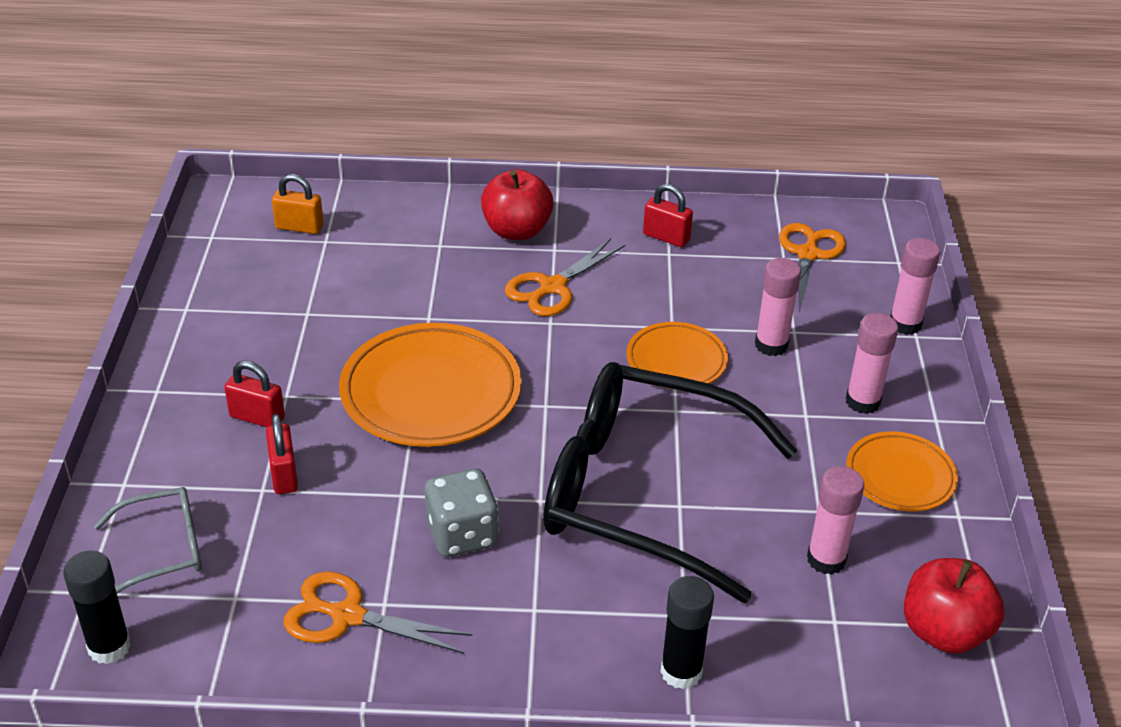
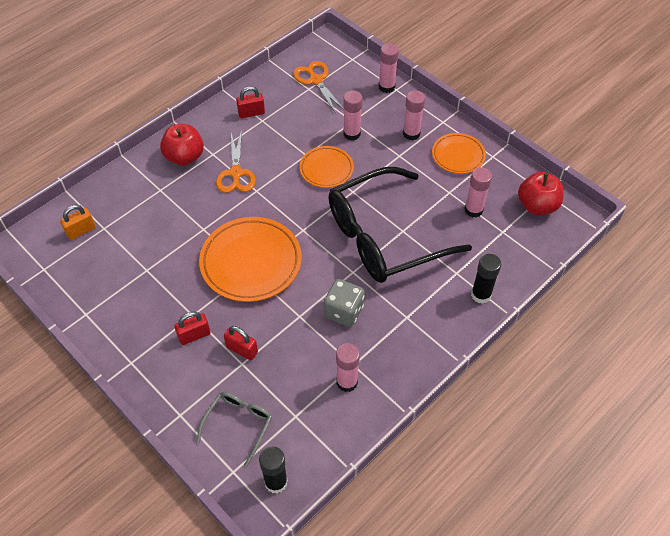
camera: 45 degrees left, 15 degrees up
(347, 616) = (347, 382): orange scissors -> pink glue stick

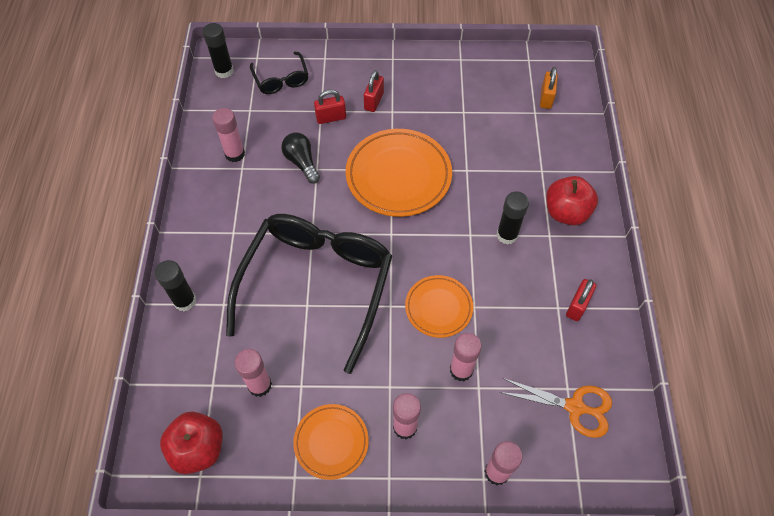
camera: 135 degrees right, 5 degrees up
(236, 173) = (507, 235): orange scissors -> black glue stick
(238, 425) = (281, 79): grey glasses -> black glasses
(304, 330) = (302, 162): none -> black light bulb
(343, 311) = (287, 197): grey dice -> none

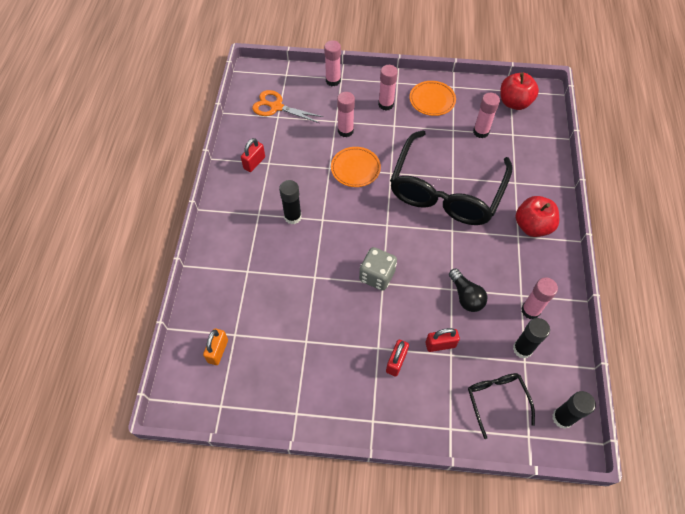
camera: 175 degrees left, 0 degrees up
(185, 301) = (545, 186): black glue stick -> black glue stick (522, 349)
(398, 176) = (377, 276): orange plate -> grey dice
(566, 212) = (238, 231): red apple -> red apple (532, 226)

